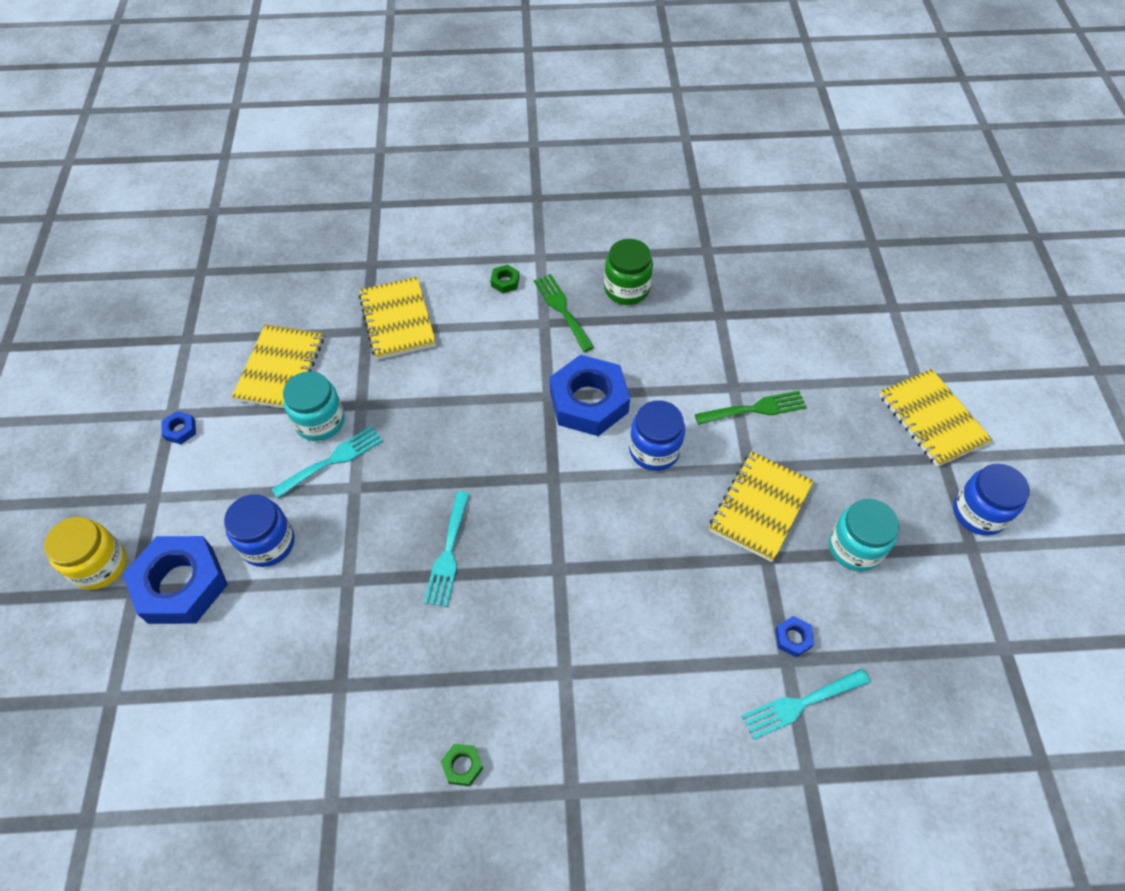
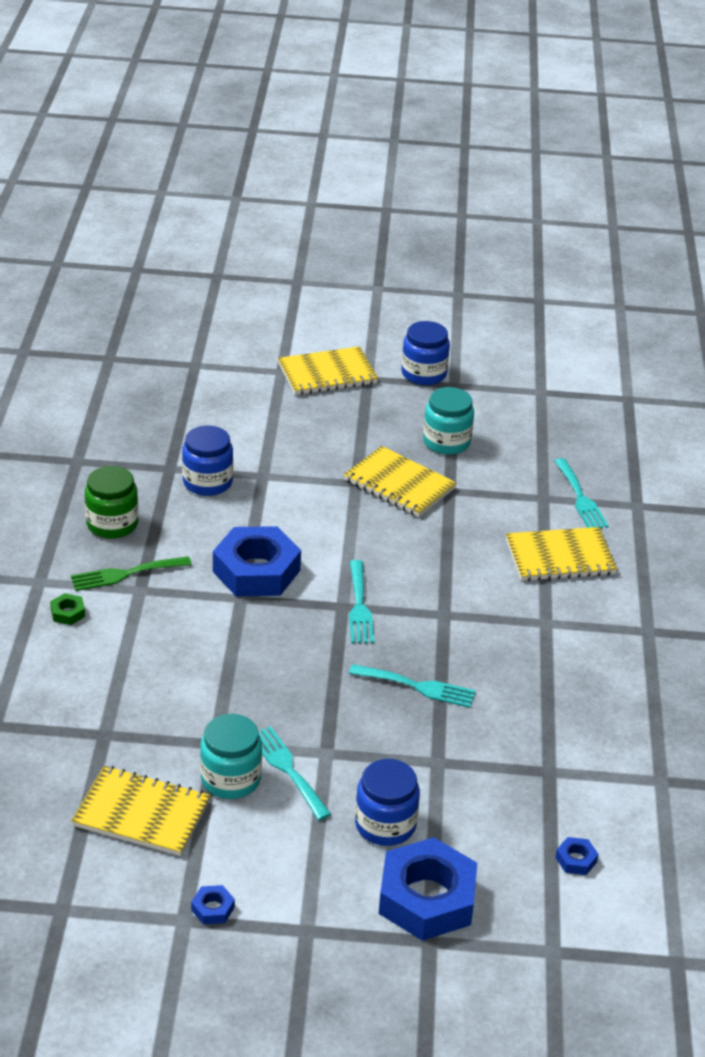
camera: 85 degrees left, 20 degrees down
(99, 565) = (392, 975): yellow jar -> none
(397, 320) = (97, 706): yellow notebook -> yellow notebook (560, 557)
(462, 766) = (627, 693): green nut -> none
(555, 491) = (359, 606): none -> turquoise fork
(654, 450) = (325, 536): blue jar -> blue jar (207, 482)
(755, 409) = (292, 467): green fork -> none
(793, 638) = (525, 491): blue nut -> blue nut (576, 860)

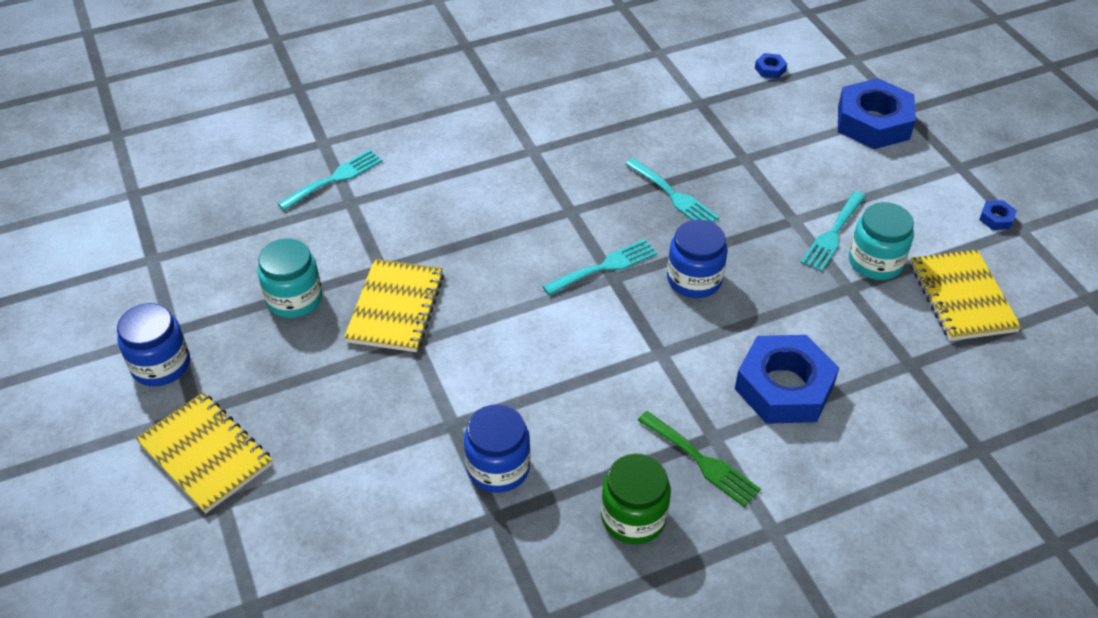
camera: 115 degrees left, 10 degrees up
(68, 613) = (796, 478): green nut -> none
(256, 571) = (613, 359): blue nut -> blue nut (784, 387)
(385, 825) = (832, 163): blue jar -> blue jar (694, 279)
(418, 687) = (674, 196): turquoise fork -> turquoise fork turned 150 degrees clockwise
(560, 557) = (436, 167): yellow notebook -> none

